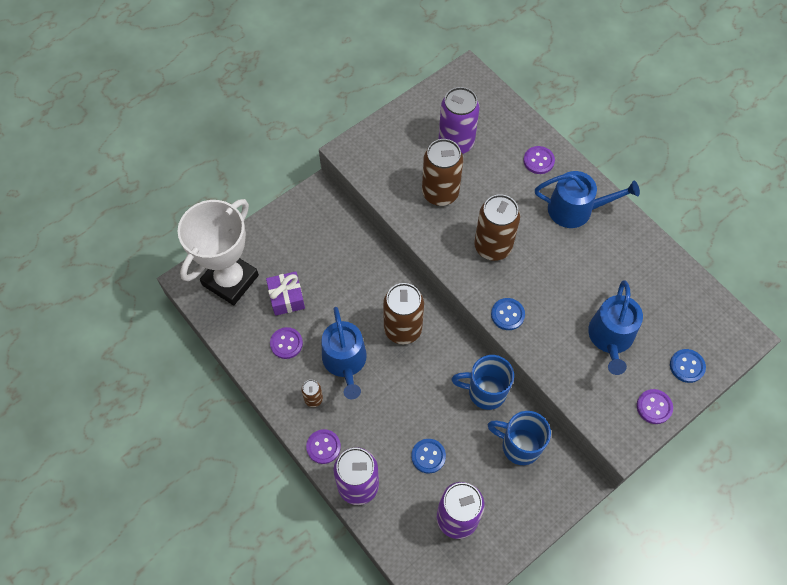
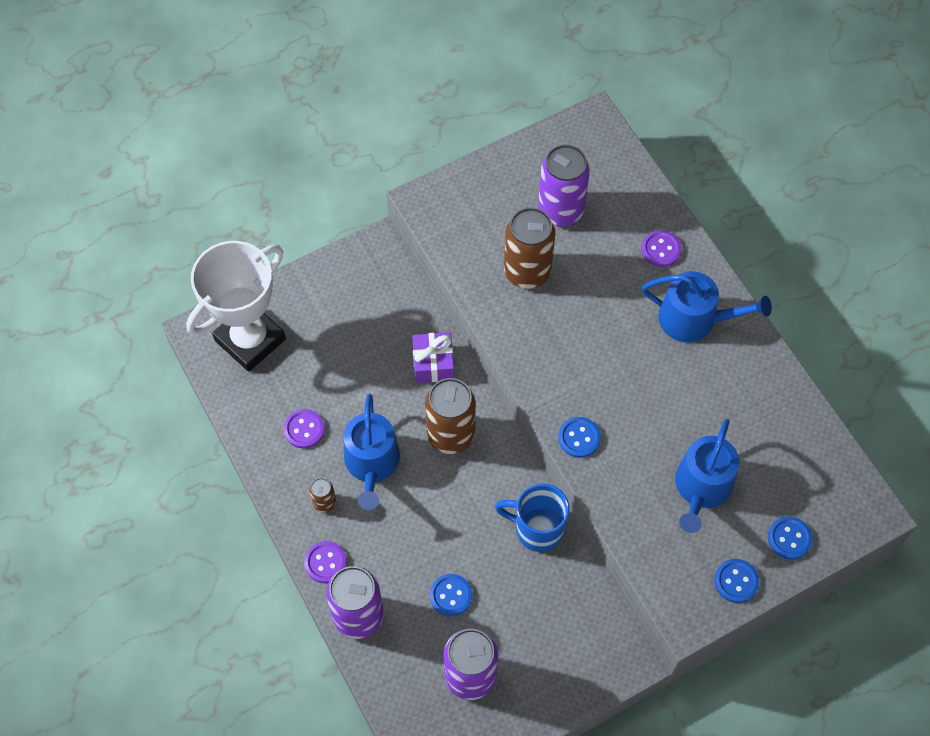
camera: 10 degrees right, 0 degrees up
(286, 298) = (315, 373): purple gift -> purple gift (433, 363)
(492, 246) = (579, 350): brown can -> none
(519, 446) = (565, 602): blue mug -> none
(654, 407) = (736, 581): purple button -> blue button

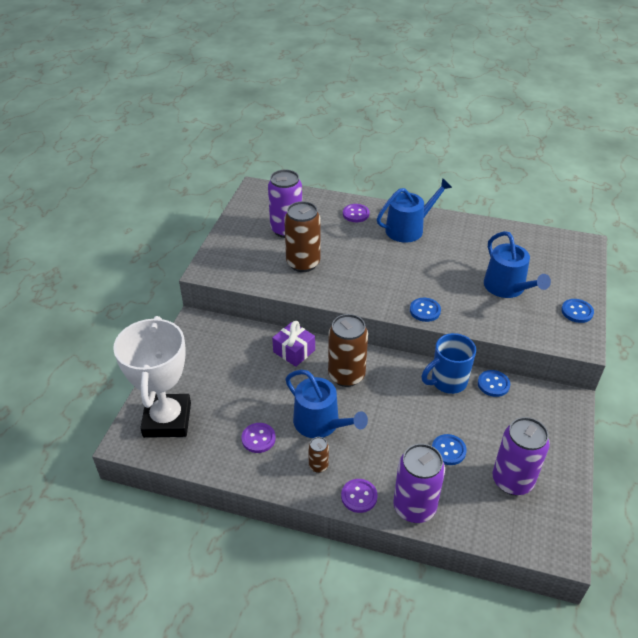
camera: 45 degrees left, 20 degrees down
(789, 538) = (570, 278): blue button -> blue button (493, 384)

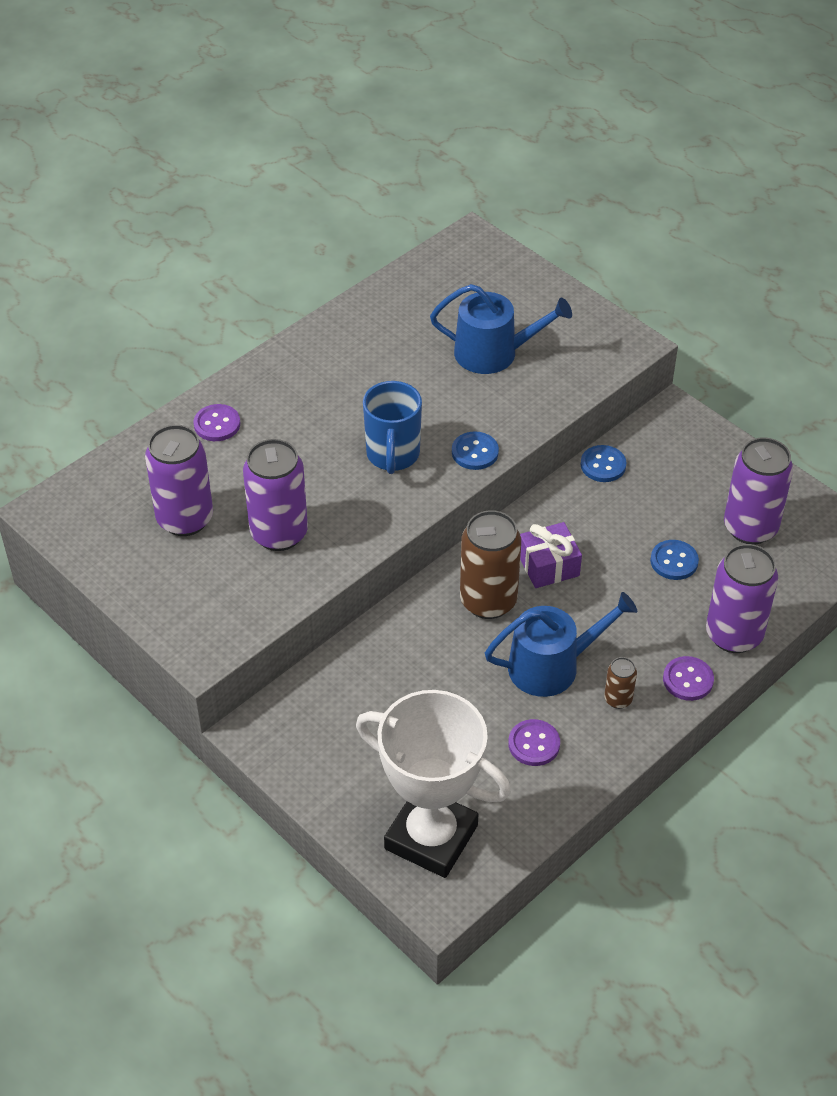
camera: 60 degrees left, 5 degrees up
(294, 351) = (402, 637): purple gift -> purple gift (548, 565)
(303, 263) = (279, 533): brown can -> purple can
(409, 228) = (299, 385): blue watering can -> none
(447, 382) = (569, 505): blue mug -> blue mug (393, 455)
(577, 312) = (581, 317): blue button -> none

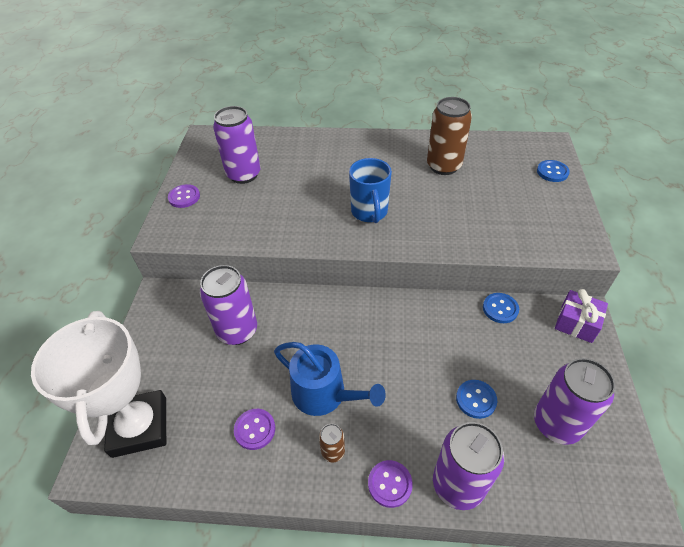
camera: 50 degrees right, 0 degrees up
(217, 424) = (314, 147): purple button -> purple button (184, 197)
(279, 533) = (268, 208): purple can -> purple can (237, 331)
(393, 455) = (369, 212): blue mug -> blue mug turned 60 degrees counterclockwise
(475, 452) = (413, 240): blue button -> blue button (552, 172)
(488, 601) = (341, 328): brown can -> brown can (443, 166)
(494, 353) = (491, 201): blue watering can -> none
(548, 565) = (397, 337): purple gift -> purple gift (576, 323)

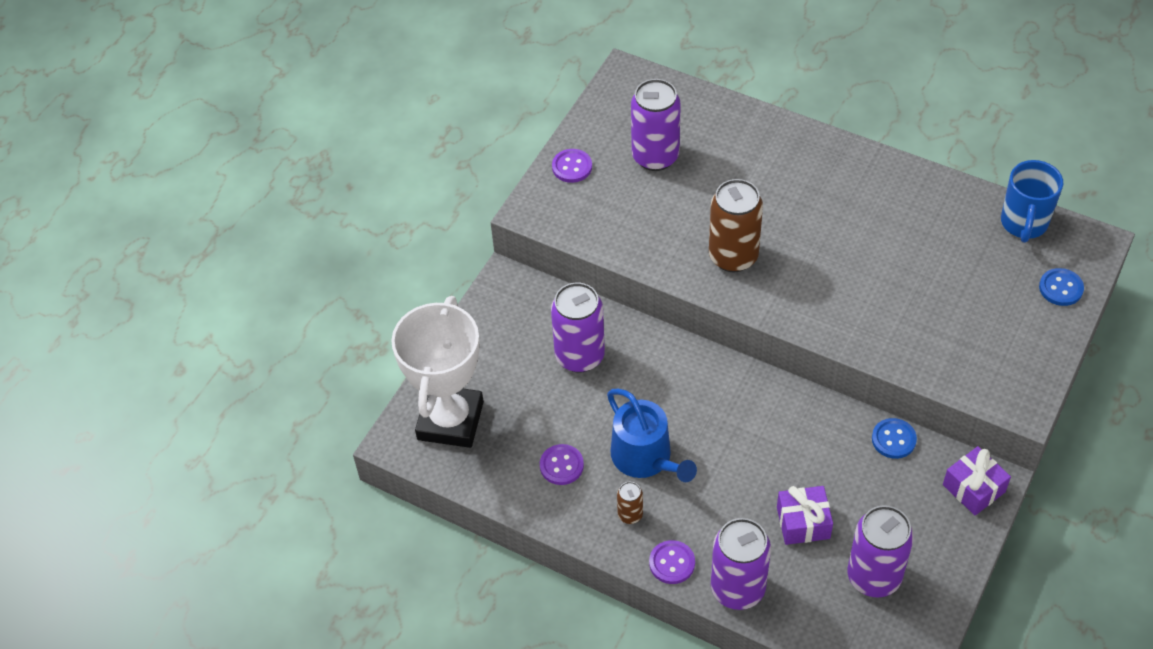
camera: 25 degrees right, 5 degrees up
(369, 212) = (787, 265): blue mug -> blue mug (1024, 224)
(443, 166) = (920, 230): brown can -> brown can (733, 256)
(476, 399) = (803, 522): blue button -> purple gift

